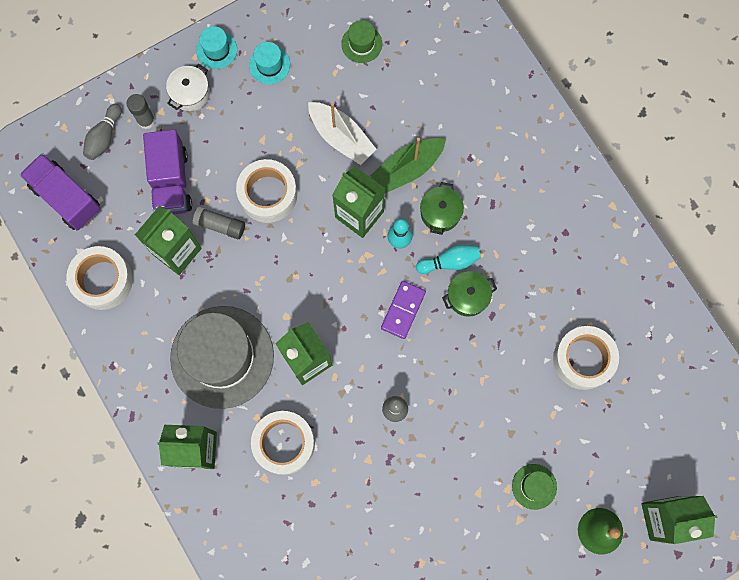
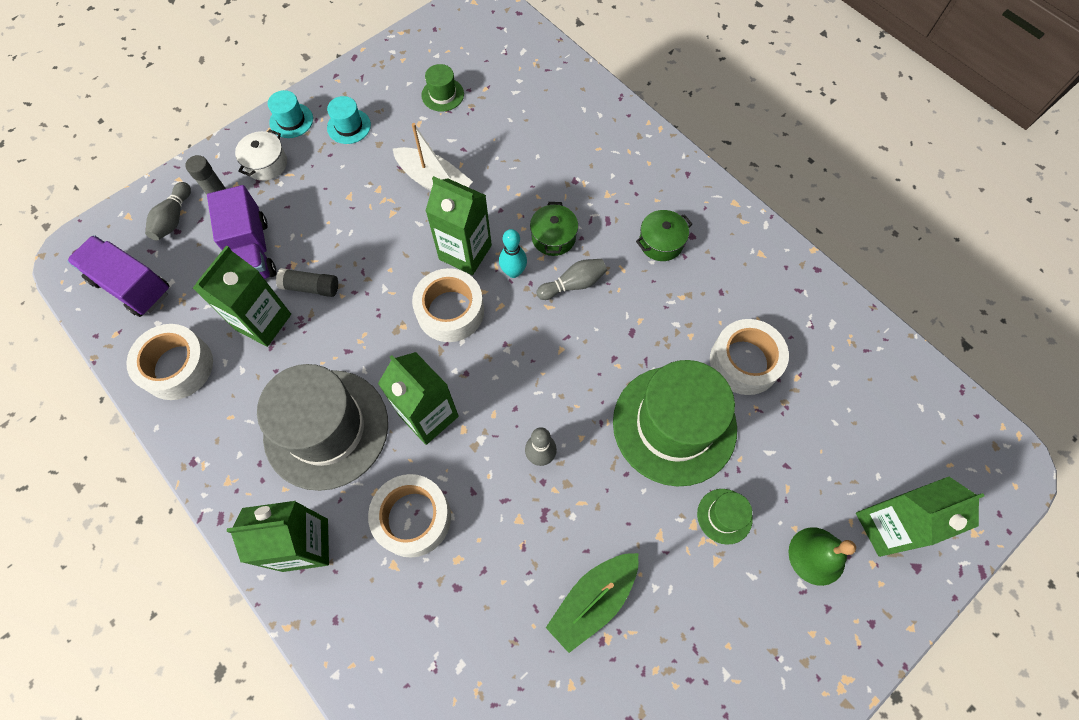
camera: 10 degrees left, 10 degrees down
(268, 194) = (361, 248): white tape -> white tape (450, 311)
(403, 310) = (530, 342): purple domino -> none
(407, 169) = (510, 200): green boat -> green boat (593, 600)
(450, 262) = (573, 284): turquoise bowling pin -> grey bowling pin
(467, 296) = (600, 316): green pot -> green pot (661, 242)
(510, 404) = (674, 425): none -> green hat

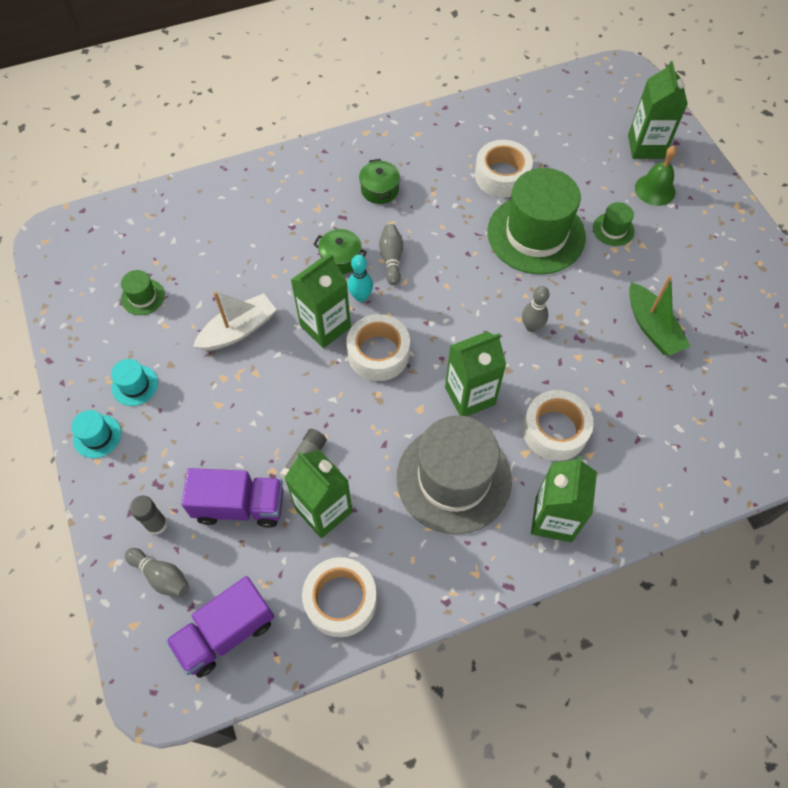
camera: 70 degrees left, 5 degrees down
(266, 164) = (139, 471): white pot -> none

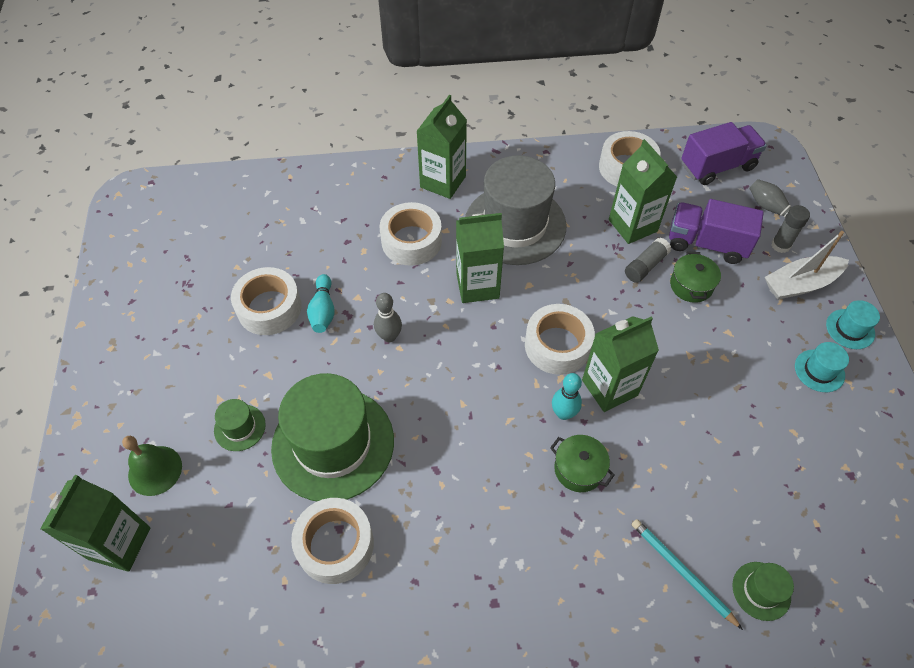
camera: 165 degrees left, 5 degrees down
(143, 297) = (826, 475): green hat -> green hat (761, 591)
(238, 330) = (708, 406): white boat -> white boat (800, 284)
(257, 211) = (682, 572): none -> turquoise pencil
(379, 190) = (507, 565): green pot -> green pot (691, 285)
(391, 258) = (517, 454): grey bowling pin -> none
(602, 336) = (323, 311): none -> turquoise bowling pin
(652, 327) = (269, 308): green boat -> white tape

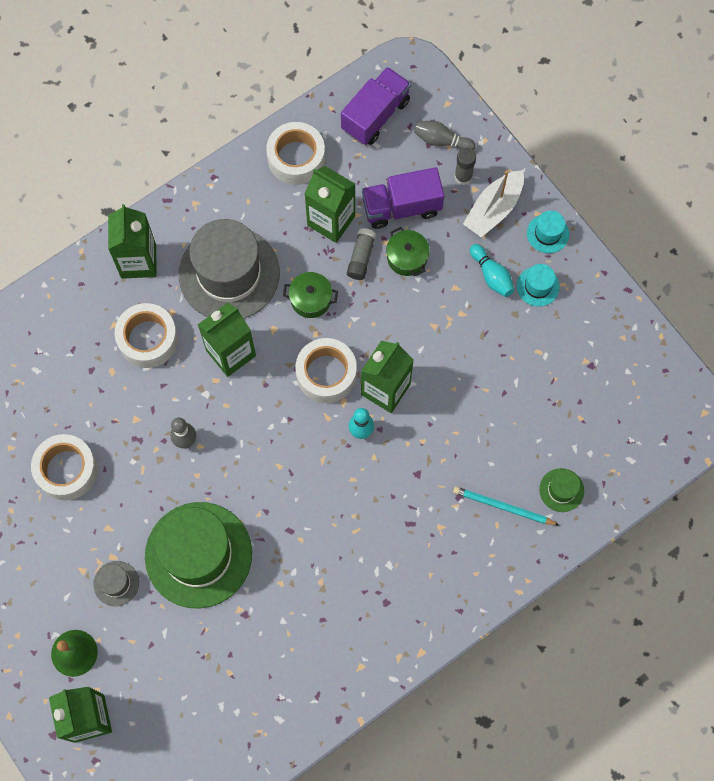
camera: 30 degrees left, 15 degrees up
(240, 427) = (116, 583): green hat -> grey hat
(323, 311) = (115, 448): turquoise bowling pin -> turquoise bowling pin (491, 275)
(335, 544) = (249, 627): white tape -> none
(579, 469) = (395, 470): green pot -> green pot (311, 299)

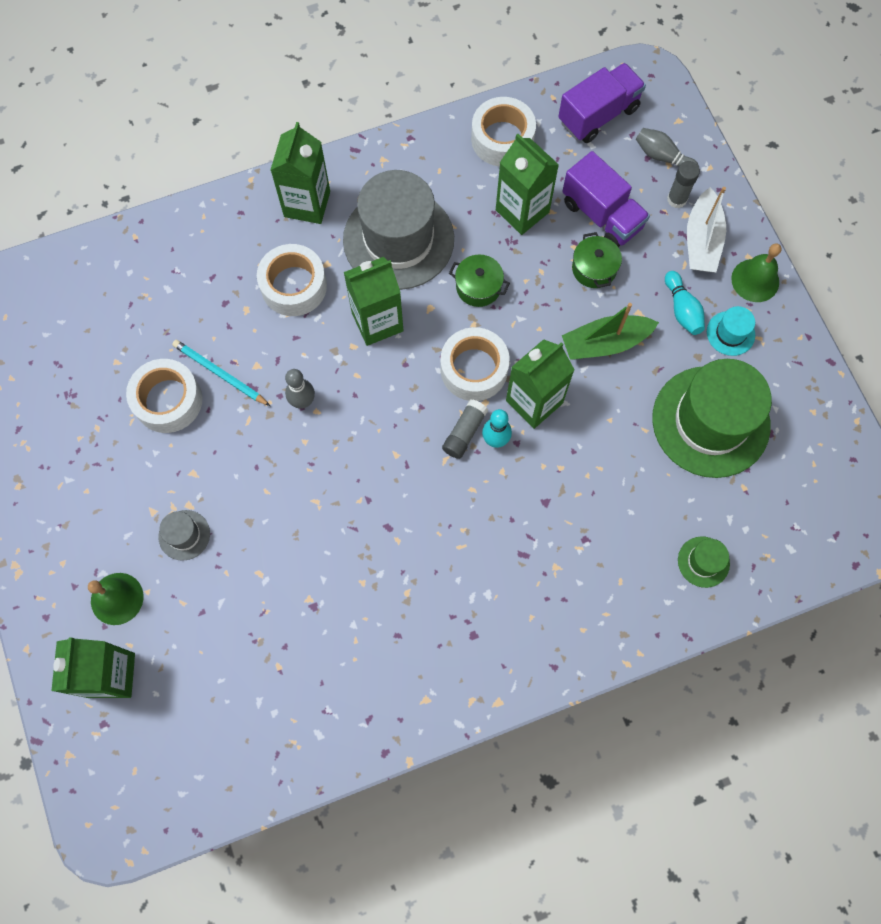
camera: 15 degrees right, 0 degrees up
(198, 555) = (281, 527): green hat -> green hat (710, 421)
(361, 257) = (544, 256): grey glue stick -> grey glue stick (464, 432)
(401, 207) = (602, 215): purple truck -> purple truck turned 135 degrees counterclockwise
(433, 322) = (605, 343): none -> green boat
(493, 209) = (701, 240): white boat -> white boat turned 45 degrees counterclockwise
(503, 507) = (632, 563): turquoise pencil -> turquoise pencil (220, 374)
(547, 233) = (755, 280): turquoise hat -> green bell

